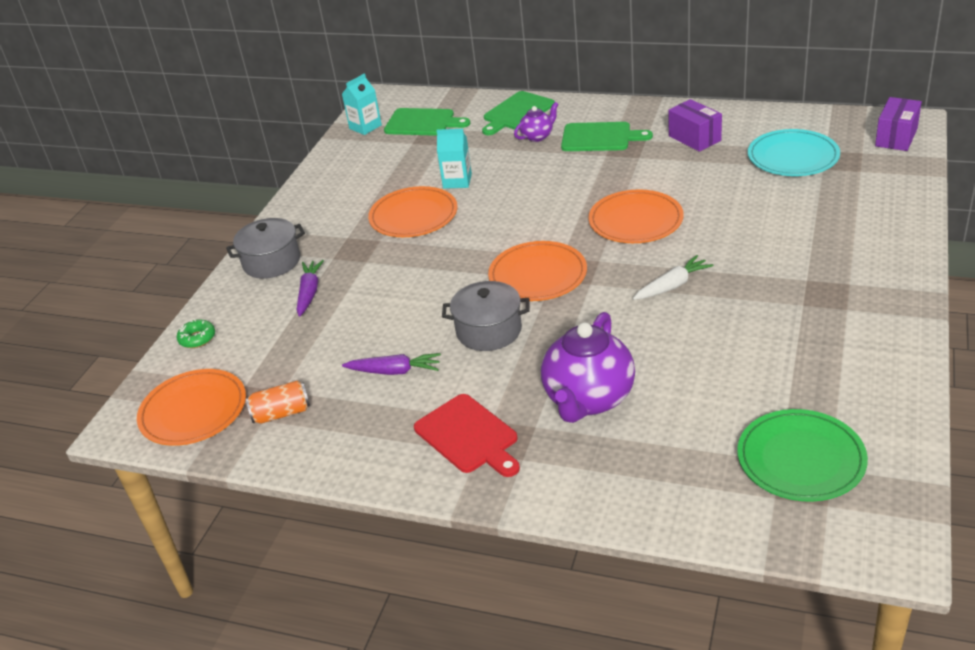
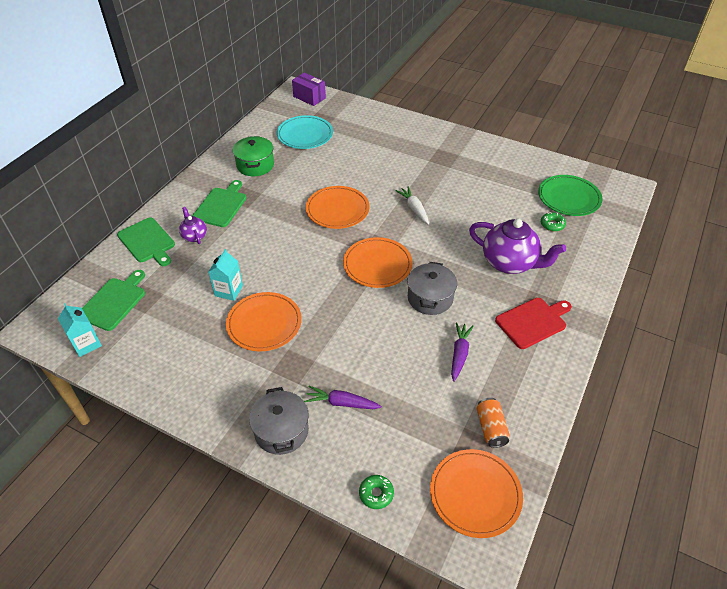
camera: 85 degrees left, 10 degrees up
(694, 138) = (255, 165): purple box -> green pot
(708, 441) = (552, 225): none -> green donut

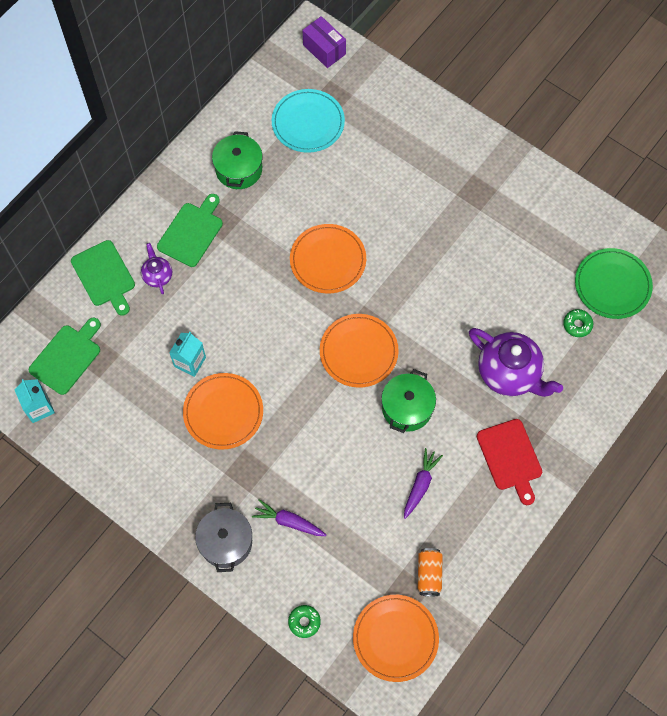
camera: 10 degrees right, 20 degrees up
(414, 209) = (419, 273): white carrot -> none
(430, 298) = (407, 408): grey pot -> green pot
(533, 322) = (510, 458): red cutting board -> red cutting board turned 90 degrees clockwise

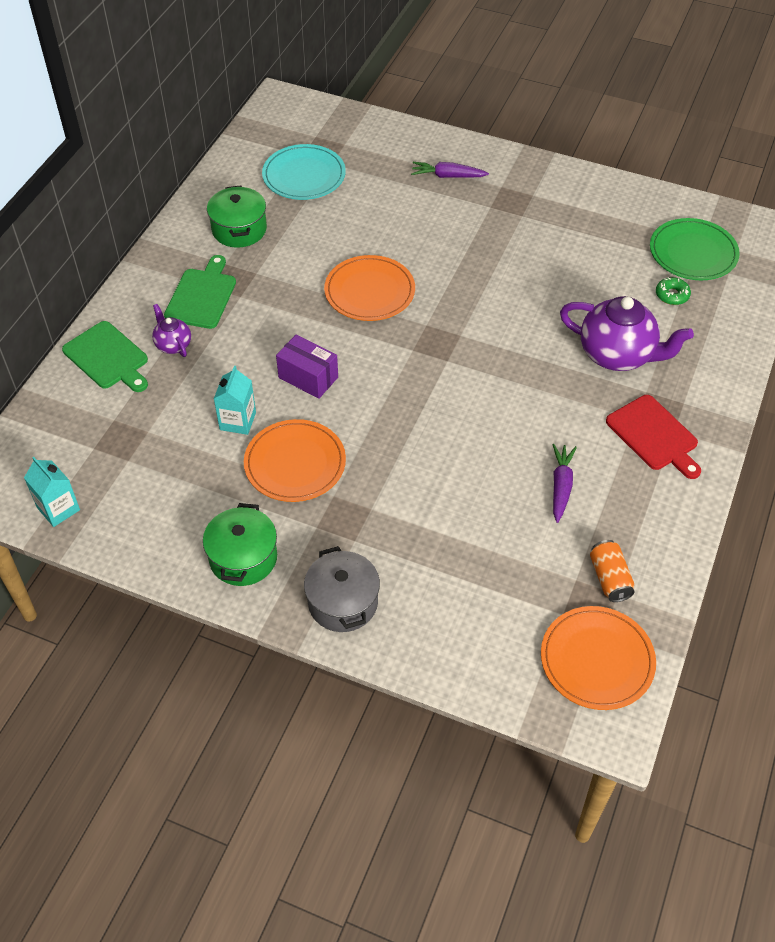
camera: 15 degrees left, 15 degrees down
(67, 357) = (81, 448): green cutting board -> none
(289, 522) = (415, 561): purple carrot -> purple carrot (448, 176)
(304, 622) = (474, 669): green donut -> none
(324, 49) = (300, 112): purple box -> purple box (308, 377)
(358, 352) = (437, 370): orange plate -> none
(407, 408) = (514, 412): green pot -> green pot (243, 558)

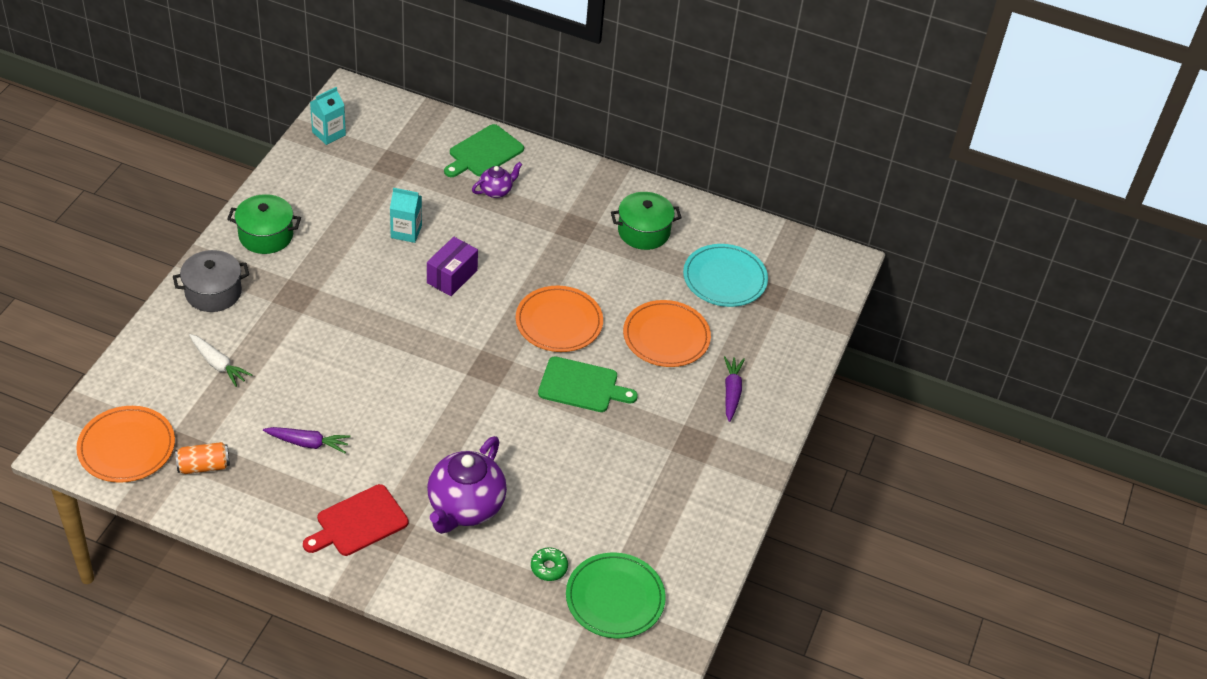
camera: 85 degrees right, 5 degrees down
(202, 296) = (555, 208): green cutting board -> green cutting board (582, 386)
(295, 463) = (356, 266): orange plate -> orange plate (666, 336)
(459, 583) = (218, 364): none -> white carrot

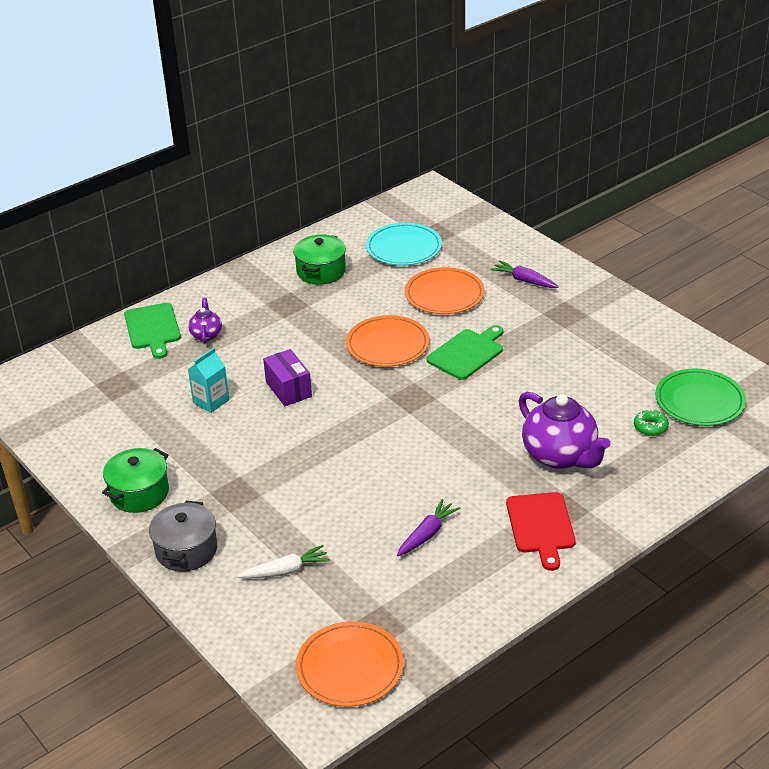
camera: 55 degrees left, 10 degrees down
(204, 466) = (411, 614): orange can -> none
(329, 133) = (39, 415): turquoise carton -> none

